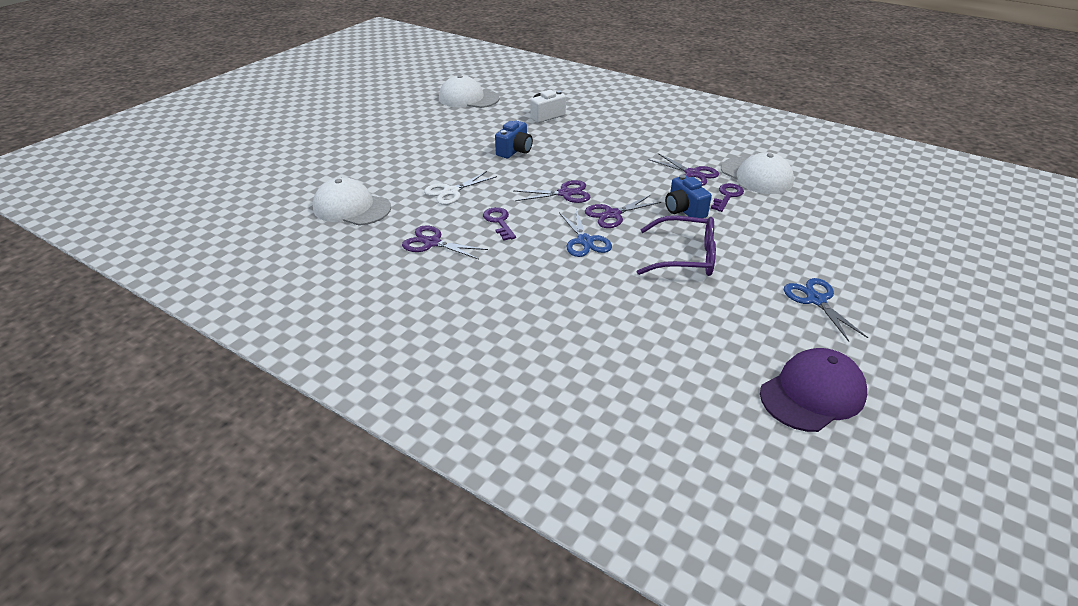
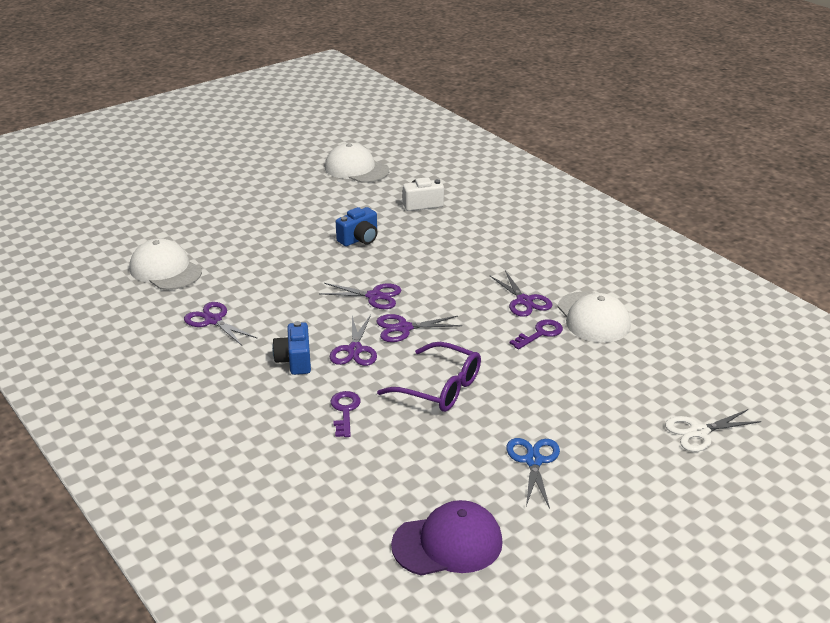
camera: 20 degrees right, 5 degrees down
(451, 191) = (266, 272): white scissors -> white scissors (699, 432)
(499, 222) = (288, 312): purple key -> purple key (345, 411)
(585, 241) = (355, 350): blue scissors -> purple scissors
(684, 210) = (480, 339): blue camera -> blue camera (295, 361)

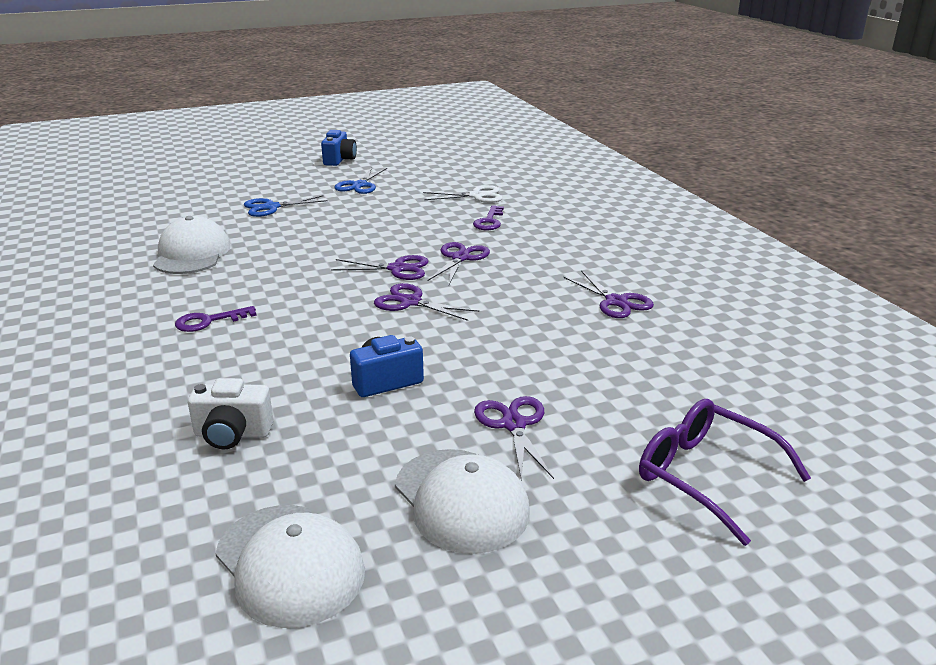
camera: 165 degrees left, 5 degrees down
(165, 270) = (697, 374): white cap -> white cap (461, 500)
(295, 361) = (525, 257): blue camera -> blue camera (339, 160)
(440, 388) = (396, 225): purple glasses -> purple glasses (705, 476)
(447, 543) = (448, 165): purple cap -> none
(524, 301) = (242, 276): purple scissors -> purple scissors (513, 425)
(540, 333) = (262, 248): purple key -> purple key (209, 321)
(594, 396) = (271, 207): none -> blue scissors
(699, 432) = (221, 184): white scissors -> white scissors (476, 196)

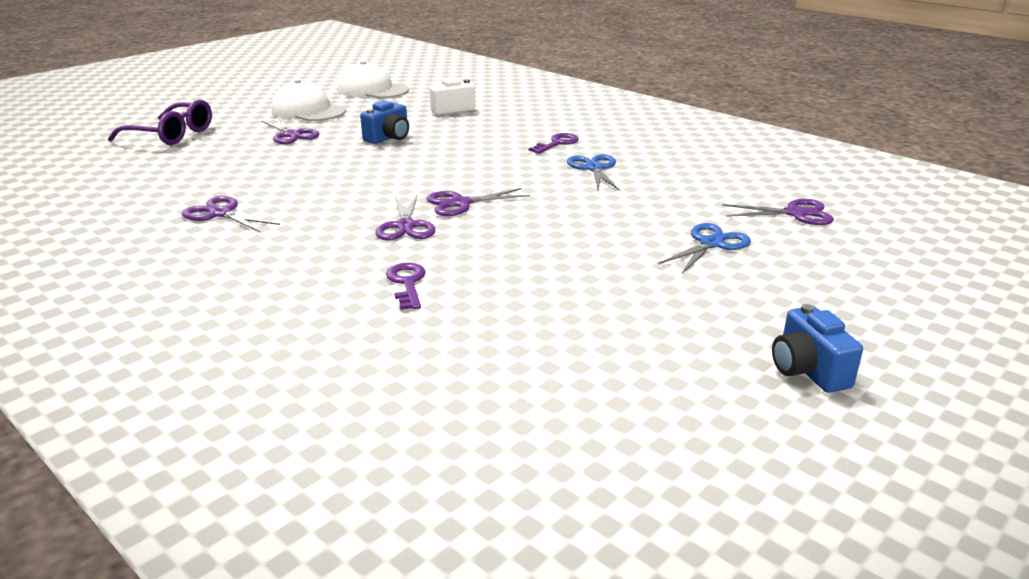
camera: 155 degrees right, 0 degrees up
(192, 254) = (675, 180): white cap -> none
(359, 185) = (669, 311): blue scissors -> blue scissors (594, 168)
(410, 302) = (417, 180): purple scissors -> purple scissors (795, 213)
(476, 196) = (462, 331): white scissors -> none

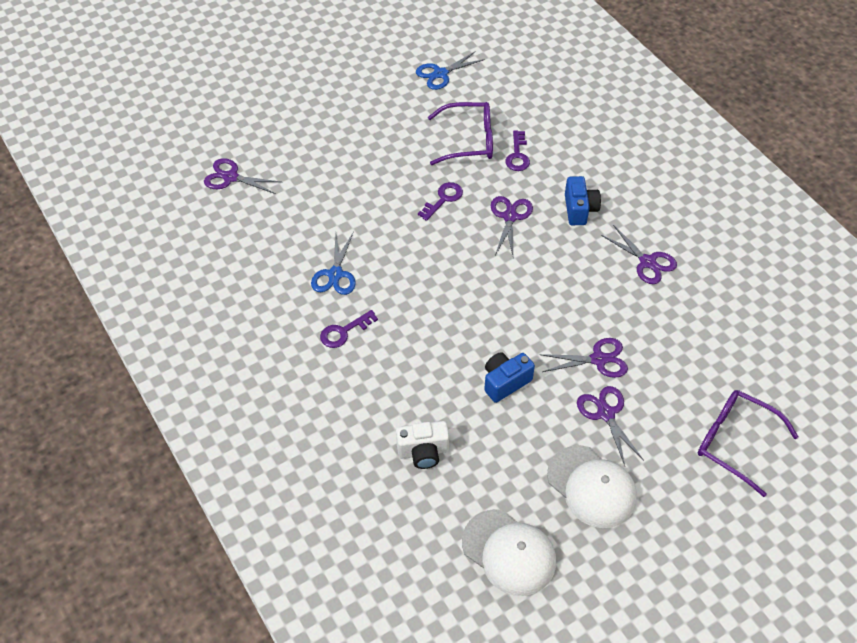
camera: 165 degrees left, 25 degrees up
(461, 203) = (463, 240): purple scissors -> purple scissors (598, 359)
(492, 289) = (469, 140): none -> purple glasses
(502, 229) = (443, 199): none -> purple key
(711, 244) = (314, 156): blue scissors -> blue scissors (440, 74)
(808, 370) = (340, 58): blue camera -> blue camera (579, 209)

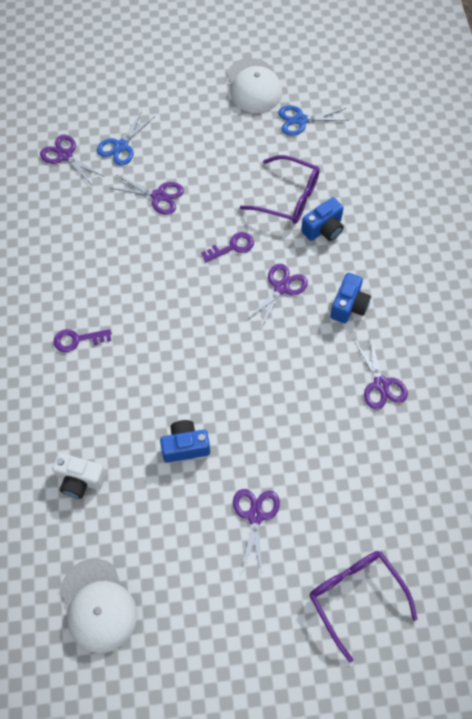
camera: 25 degrees right, 10 degrees up
(335, 274) = (100, 282): blue scissors -> blue scissors (121, 146)
(517, 155) = (323, 229): purple key -> blue camera
(591, 487) = (202, 579): white cap -> white cap (253, 86)
(598, 359) = (279, 461): purple scissors -> purple scissors (158, 196)

